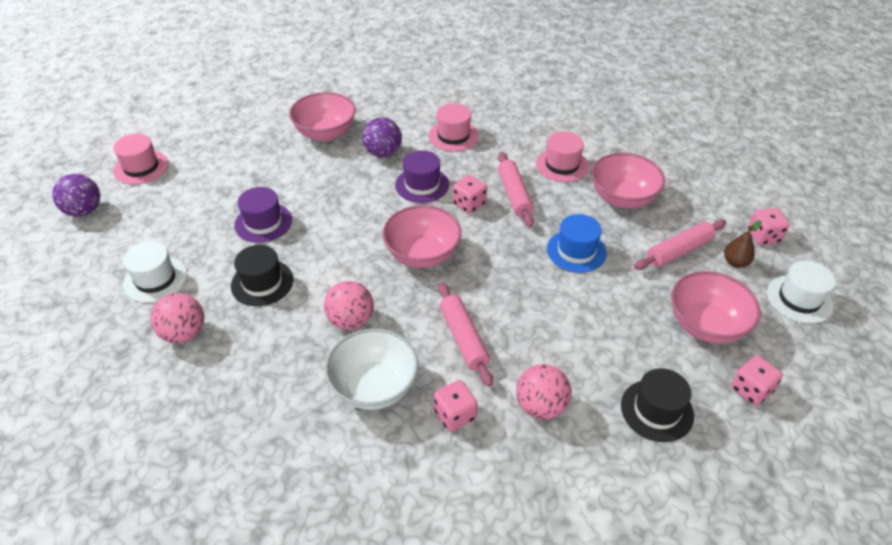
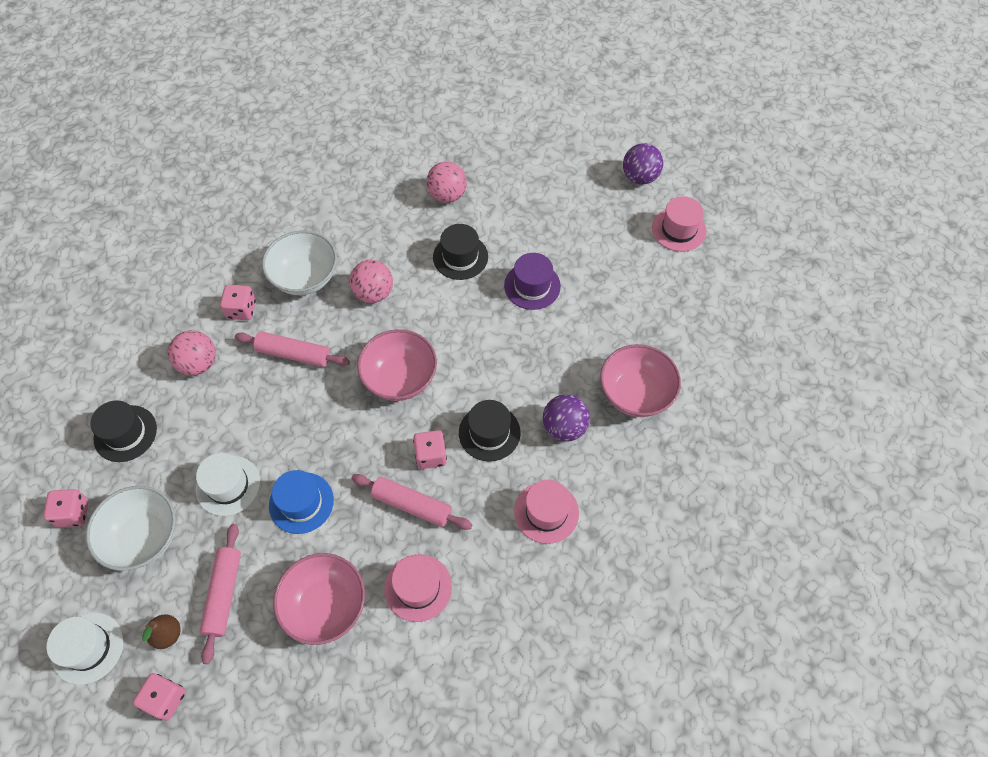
camera: 125 degrees right, 15 degrees up
(155, 279) = (518, 196): white hat -> white hat (228, 485)
(422, 185) = (489, 432): purple hat -> black hat
(706, 325) = (144, 537): pink bowl -> white bowl

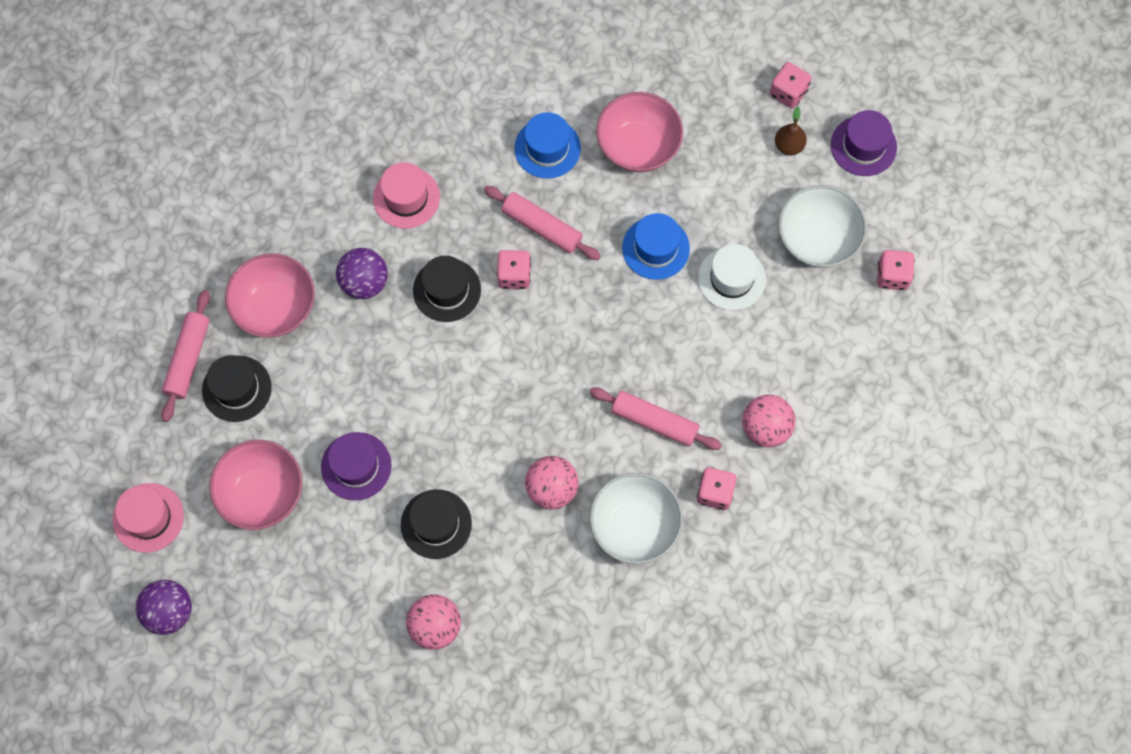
camera: 170 degrees left, 10 degrees up
(88, 648) = (863, 146): white hat -> purple hat
(125, 433) = (845, 355): black hat -> black hat (237, 388)
(223, 594) = (736, 172): pink rolling pin -> pink rolling pin (188, 359)
(400, 378) = (535, 370): pink bowl -> pink bowl (262, 493)
(418, 587) = (547, 148): pink hat -> blue hat

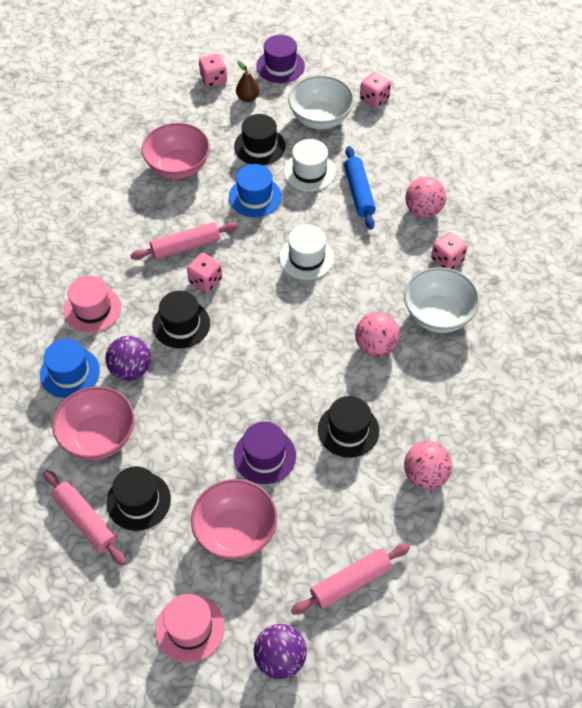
camera: 55 degrees left, 15 degrees down
(547, 148) = (133, 212): blue hat -> blue hat (70, 372)
(614, 351) = (306, 257): none -> white hat
(654, 421) = (373, 263): pink rolling pin -> pink rolling pin (350, 582)
(728, 205) = (259, 146): none -> black hat
(740, 347) = (358, 193): none -> blue rolling pin

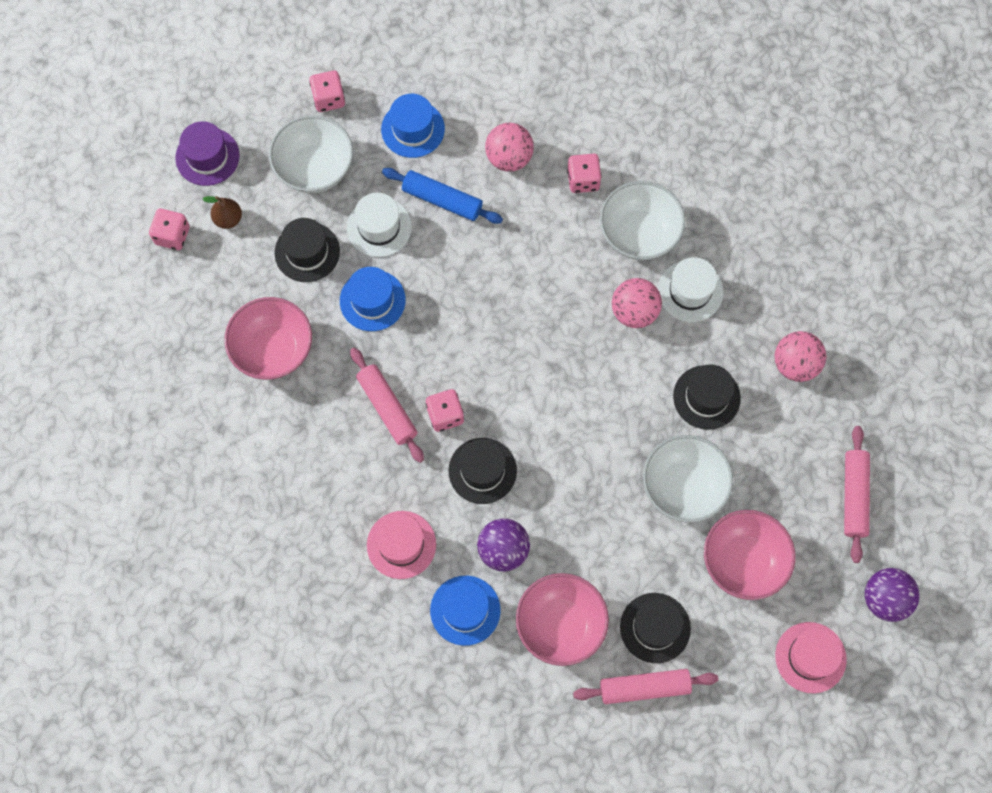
camera: 55 degrees left, 15 degrees up
(185, 246) = (387, 407): pink rolling pin -> pink rolling pin turned 45 degrees counterclockwise
(264, 456) = (683, 487): purple hat -> white bowl
(306, 257) = (487, 303): white hat -> white hat (690, 291)
(394, 150) = (413, 129): none -> blue hat

